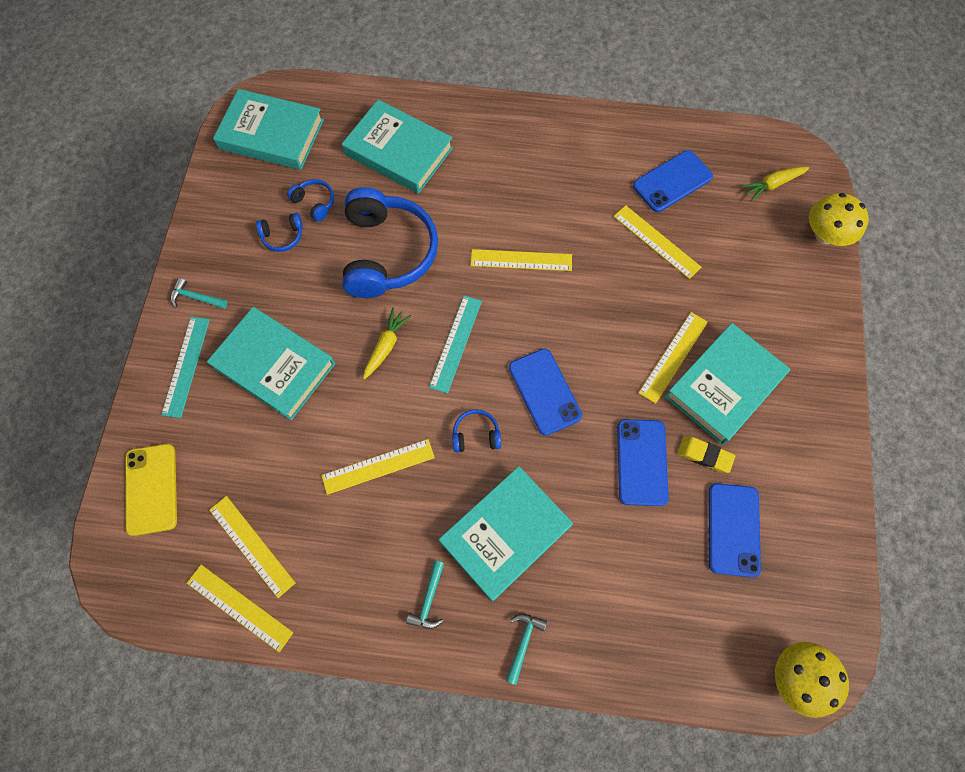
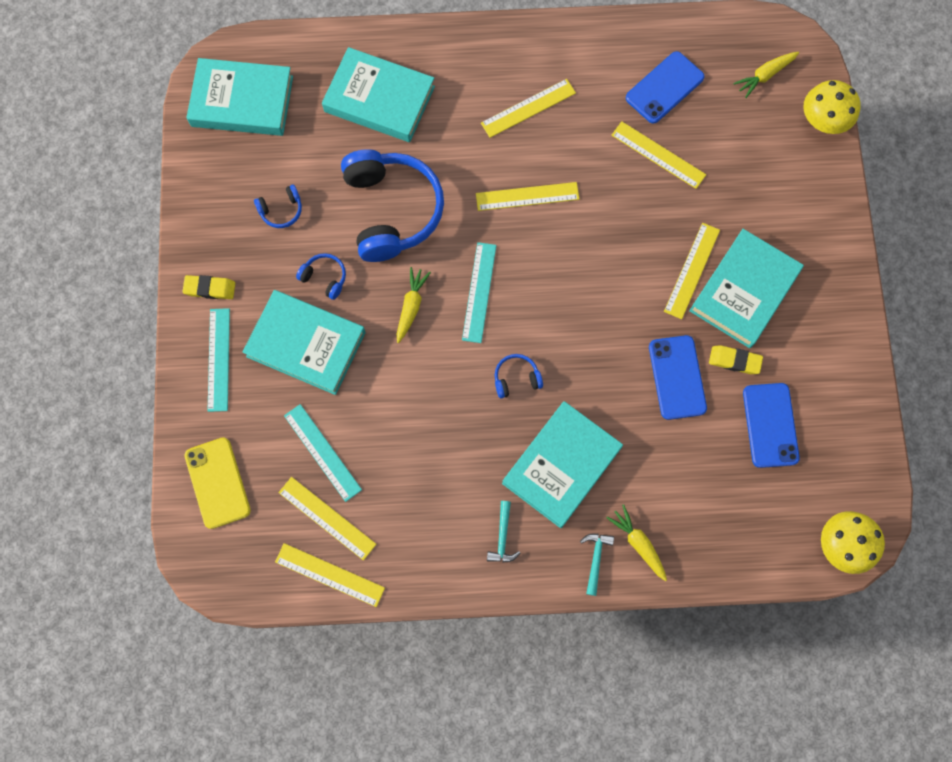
camera: 10 degrees left, 5 degrees up
(196, 297) = (210, 289): turquoise hammer -> yellow eraser
(264, 476) = (322, 452): none -> turquoise ruler
(315, 203) = (305, 169): blue headphones -> blue headphones (325, 278)
(378, 466) = (429, 424): yellow ruler -> yellow ruler (528, 108)
(545, 391) = (574, 325): blue phone -> none
(572, 634) = (638, 543): none -> yellow carrot

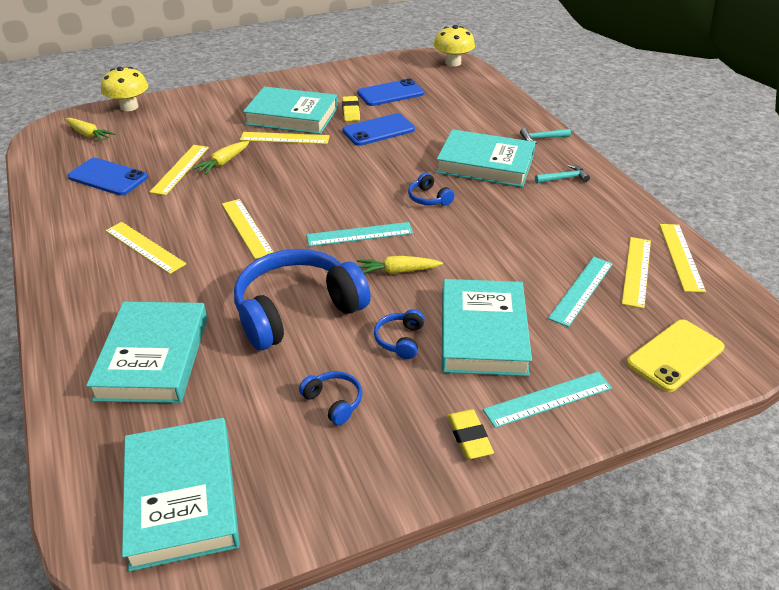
camera: 110 degrees left, 35 degrees down
(638, 543) = (515, 125): yellow carrot -> yellow carrot (223, 162)

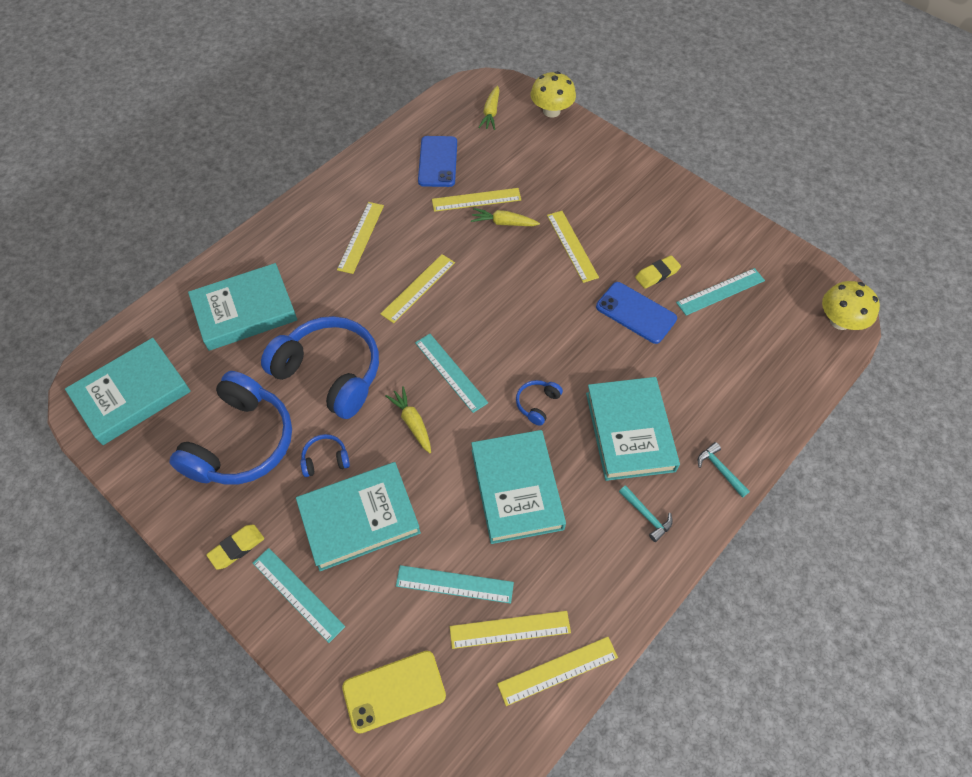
camera: 65 degrees right, 20 degrees up
(292, 116) = (615, 232): turquoise book -> turquoise book (516, 489)
(334, 402) = (242, 442): blue headphones -> blue headphones, size x2.40
(390, 93) = (720, 291): blue phone -> turquoise ruler
(675, 355) = (394, 691): yellow phone -> yellow phone turned 45 degrees counterclockwise

